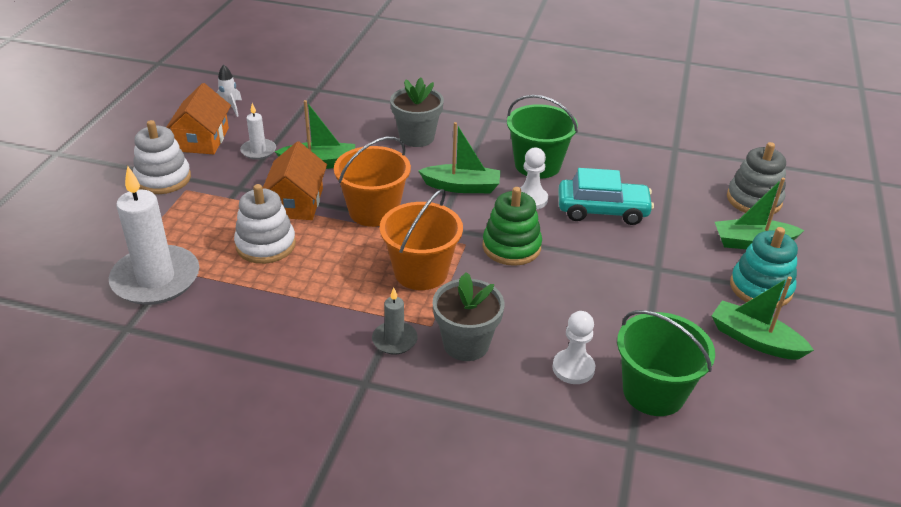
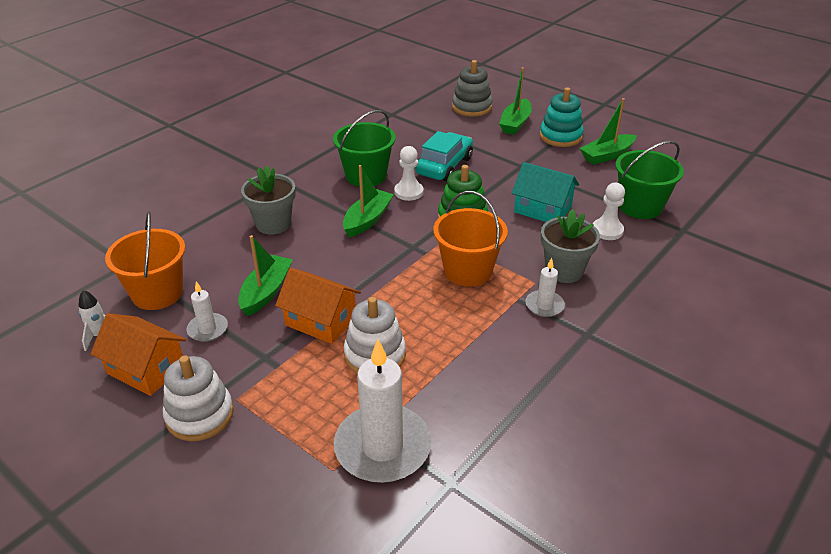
camera: 65 degrees left, 0 degrees up
(373, 211) = (368, 276): orange bucket -> orange bucket (157, 293)
(394, 340) = (544, 305): grey candle -> white candle
(576, 304) = (542, 209): none -> turquoise house

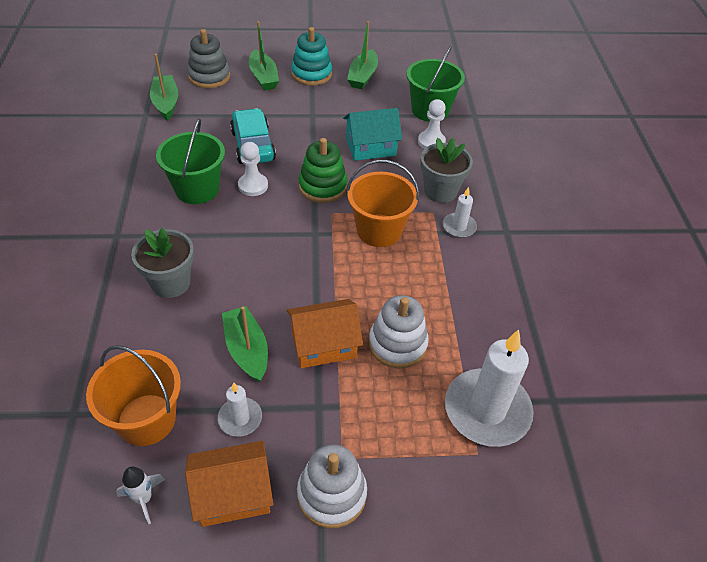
camera: 45 degrees left, 10 degrees up
(367, 220) = (250, 231): green boat -> green boat (166, 103)

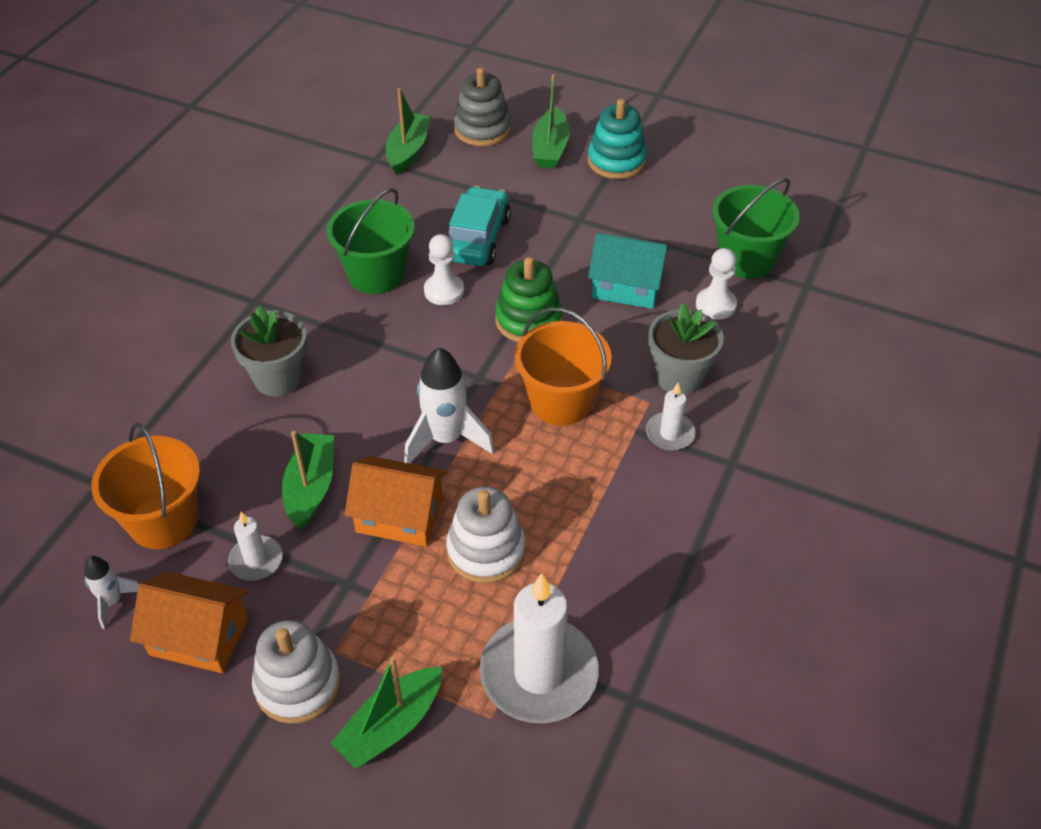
camera: 30 degrees right, 0 degrees up
(320, 281) = (446, 439): none -> white rocket
(363, 76) = (685, 183): green boat -> green boat (391, 725)

